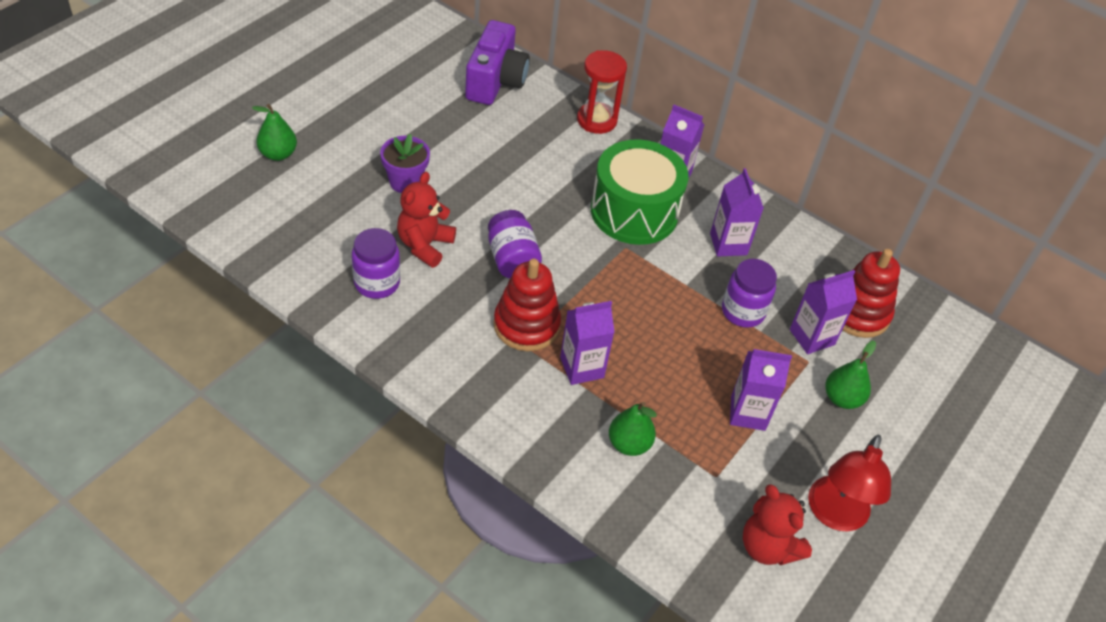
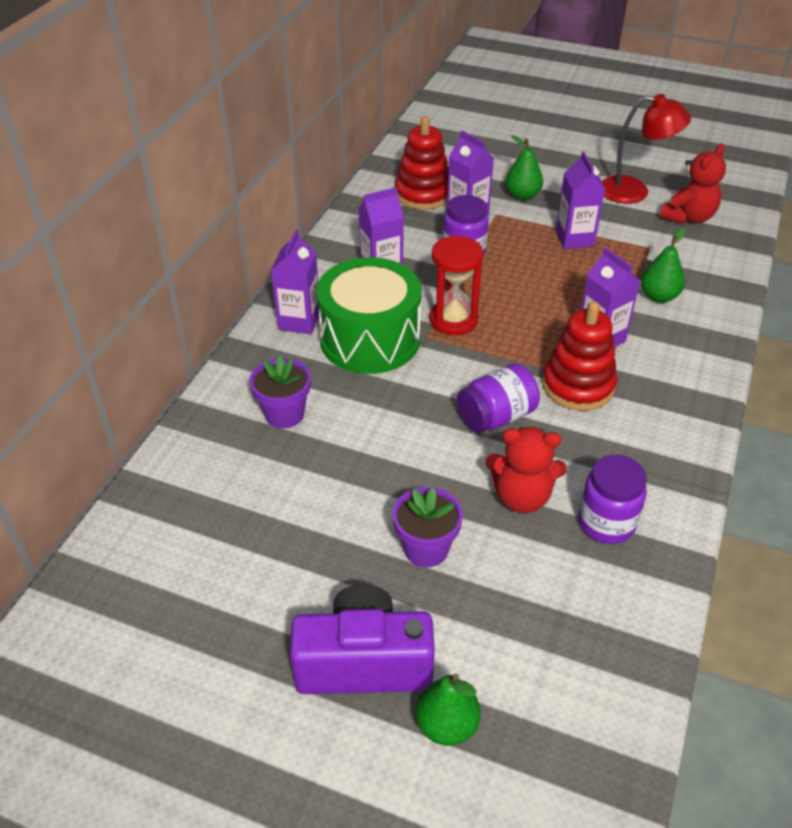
camera: 100 degrees left, 5 degrees down
(495, 81) = (180, 510): purple camera -> purple camera (364, 662)
(564, 144) = (284, 414): none -> purple flower pot
(596, 120) = (226, 395): red hourglass -> red hourglass (453, 320)

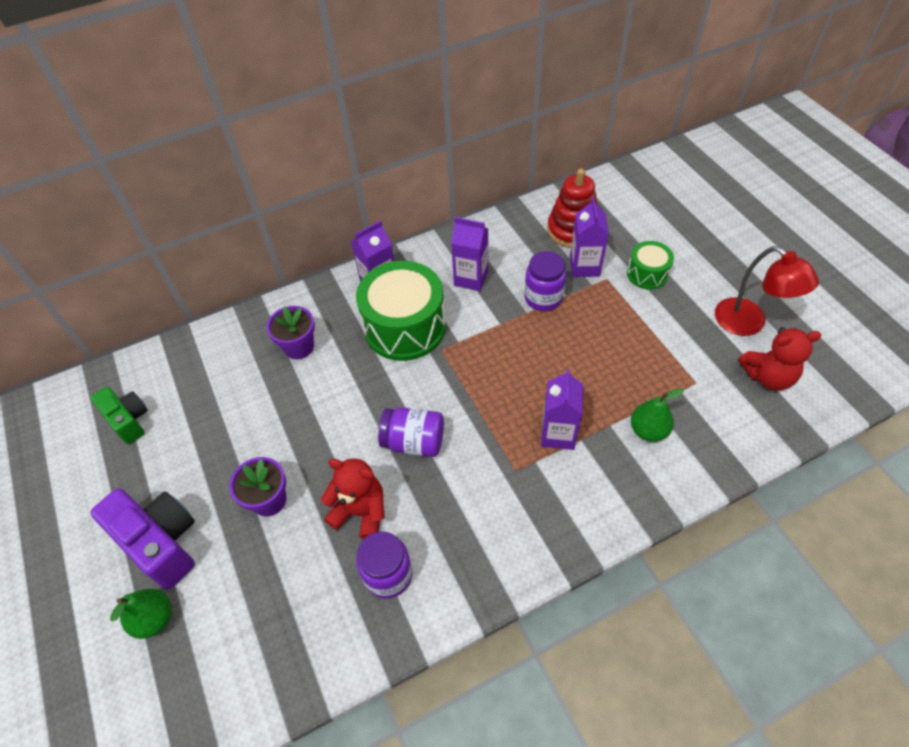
camera: 45 degrees right, 10 degrees up
(172, 593) = (128, 420): none -> green camera
(453, 320) = (473, 348): red hourglass -> none
(521, 497) = (361, 512): red teddy bear -> red teddy bear turned 150 degrees clockwise
(522, 195) = (647, 274): green pear -> green drum
(574, 239) = (642, 337): purple carton -> none
(578, 385) = (495, 459): red stacking toy -> none

